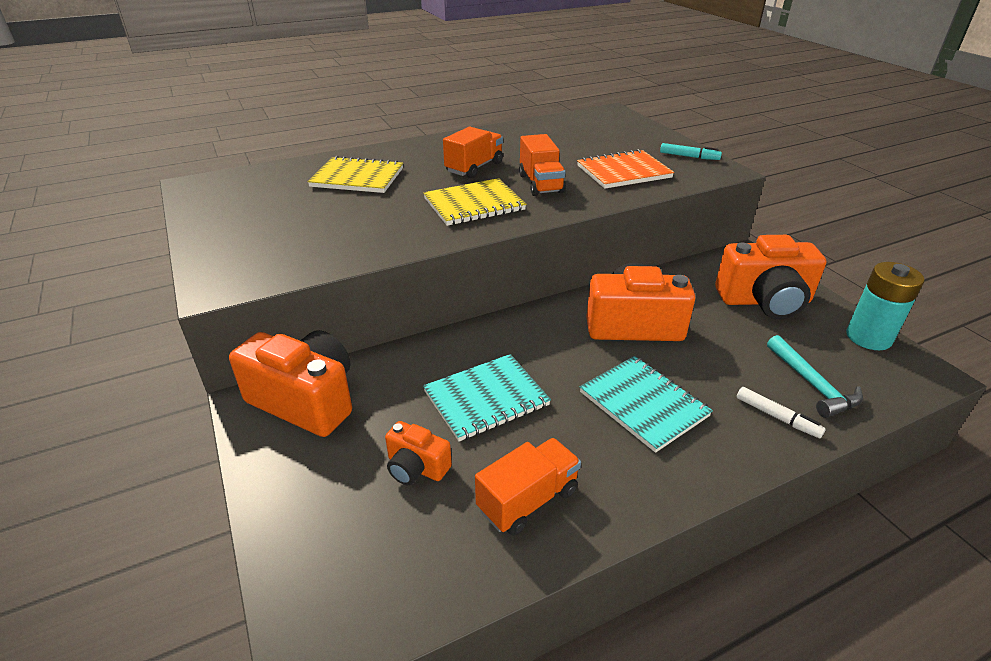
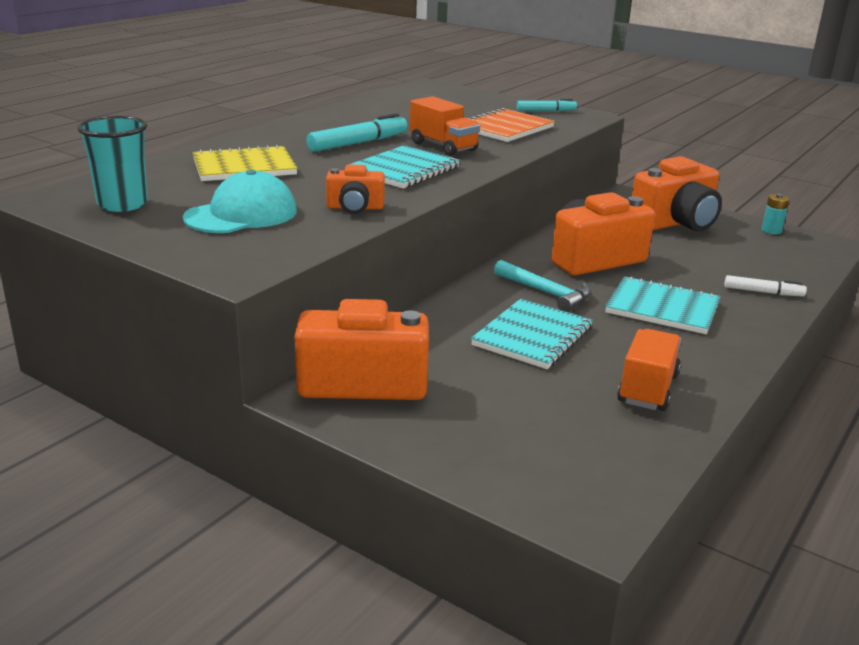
camera: 30 degrees left, 10 degrees down
(233, 198) = (122, 204): none -> turquoise cup
(294, 227) = (241, 214): none -> turquoise cap
(416, 467) = (532, 396): orange camera -> orange camera (355, 208)
(474, 167) = (358, 143): orange truck -> turquoise marker
(474, 204) = (403, 170): yellow notebook -> turquoise notebook
(812, 385) = (765, 267): turquoise hammer -> turquoise hammer (546, 293)
(868, 337) = (771, 231): turquoise battery -> turquoise battery, size x0.52

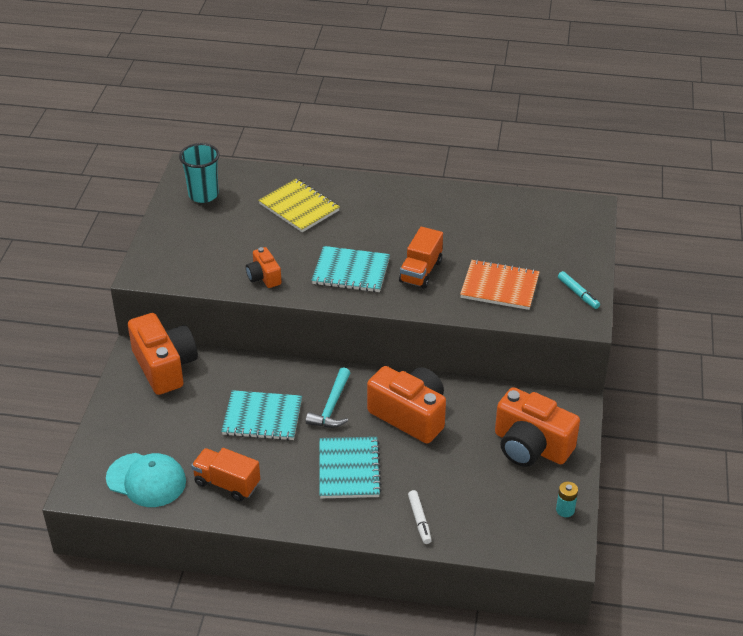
camera: 65 degrees right, 15 degrees up
(241, 214) = (220, 241): turquoise cap -> turquoise cap (146, 480)
(358, 143) = (391, 232): turquoise marker -> none
(647, 389) = (227, 483): orange truck -> orange truck turned 150 degrees counterclockwise

